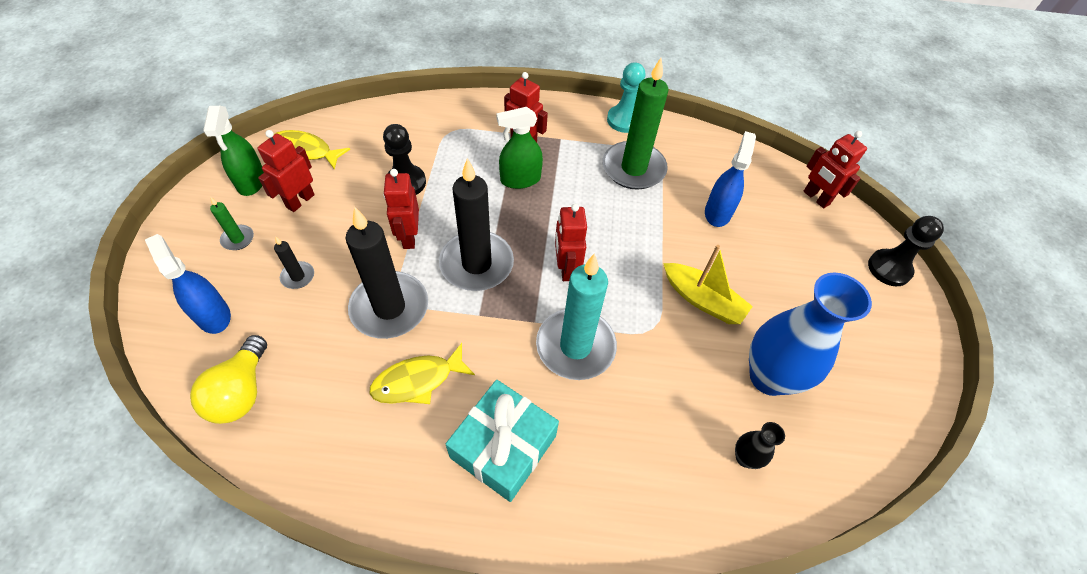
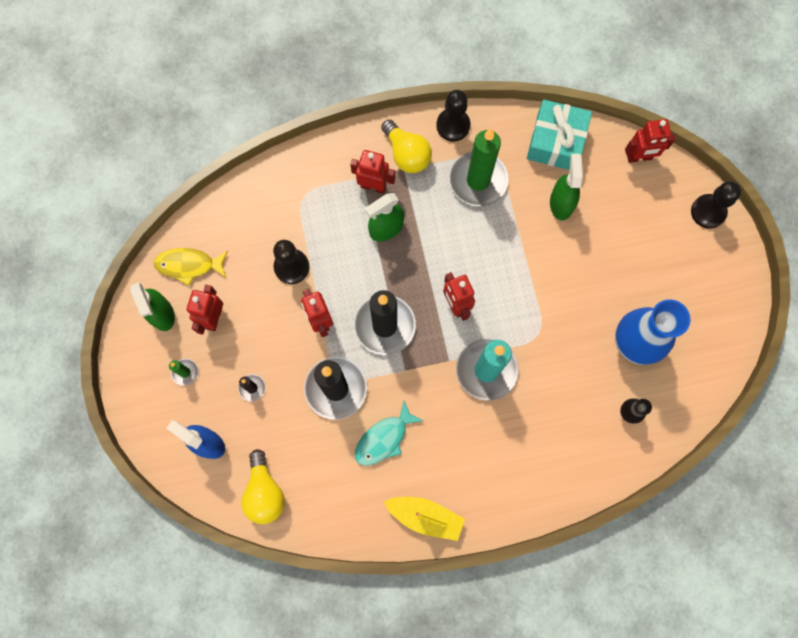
camera: 15 degrees left, 20 degrees up
(417, 380) = (384, 438): yellow fish -> turquoise fish
(503, 446) = (463, 464): turquoise gift -> turquoise gift (556, 142)
(568, 129) = (406, 154): none -> yellow light bulb
(624, 120) = (453, 125): turquoise pawn -> black pawn
(702, 300) = (569, 295): yellow boat -> yellow boat (425, 516)
(718, 212) = (561, 203): blue spray bottle -> green spray bottle
(816, 198) = (639, 157): red robot -> red robot turned 45 degrees counterclockwise

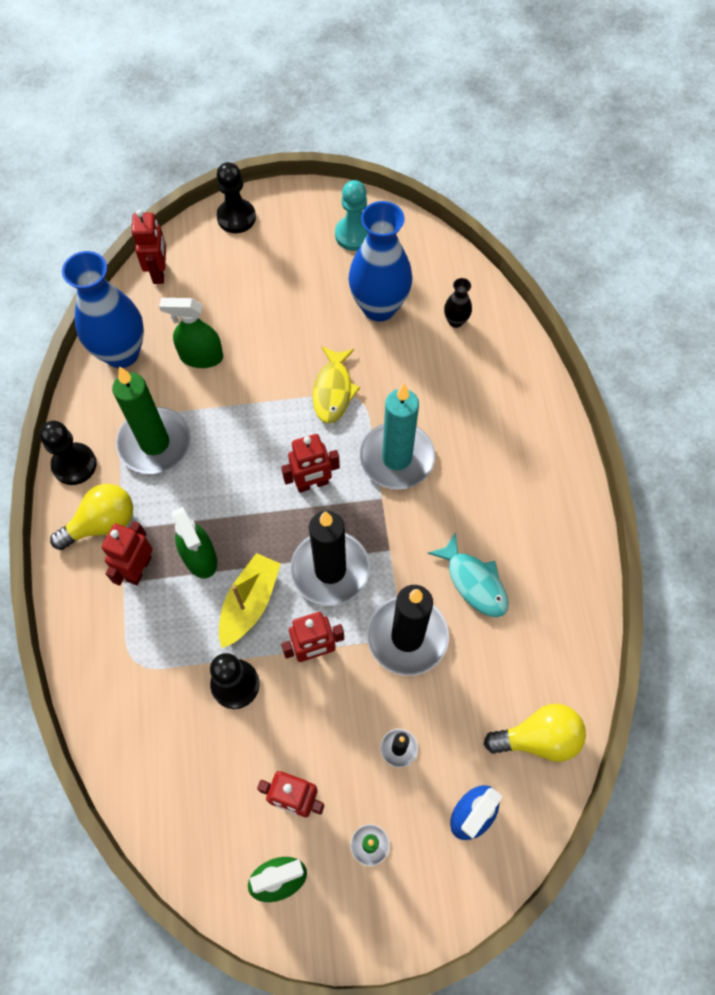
camera: 85 degrees left, 10 degrees down
(189, 265) = (211, 834): yellow fish -> yellow fish (333, 391)
(425, 516) = (569, 542): yellow boat -> yellow boat (249, 603)
(556, 142) = (122, 353): turquoise gift -> blue vase
(707, 316) = (354, 235): none -> turquoise pawn

